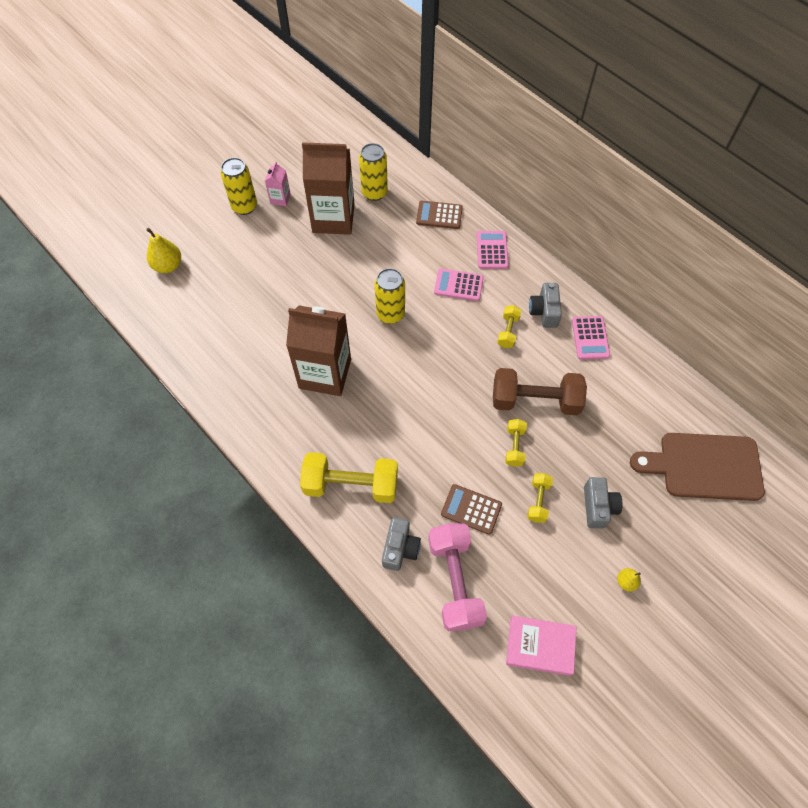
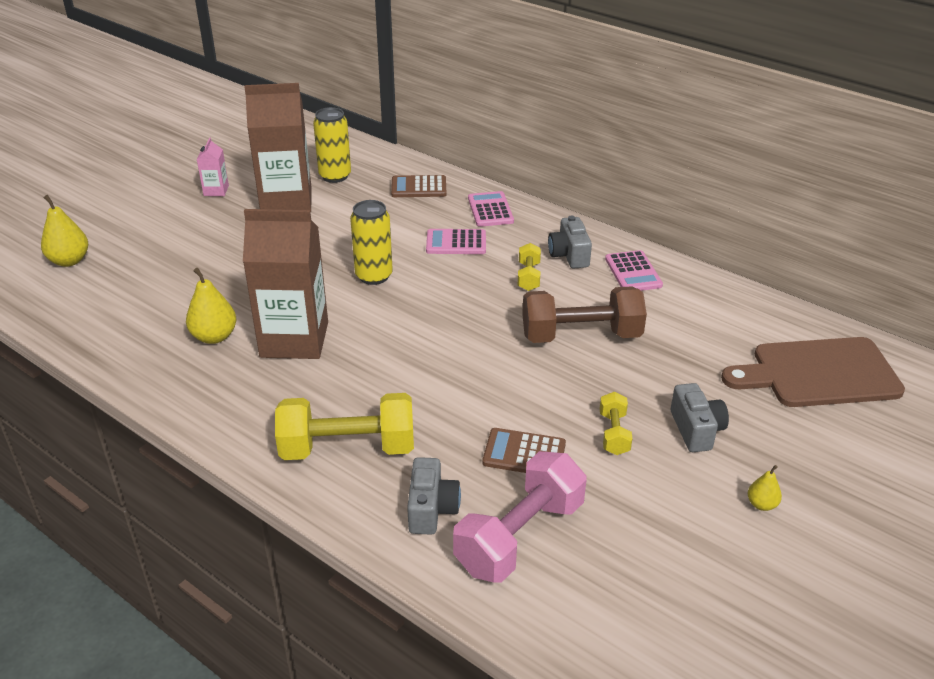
camera: 10 degrees left, 25 degrees down
(244, 206) = (170, 201): yellow can -> none
(268, 362) = (214, 336): none -> yellow pear
(455, 581) = (519, 536): pink dumbbell -> pink dumbbell turned 60 degrees clockwise
(514, 446) = (566, 382): yellow dumbbell -> none
(539, 646) = (664, 596): pink book -> none

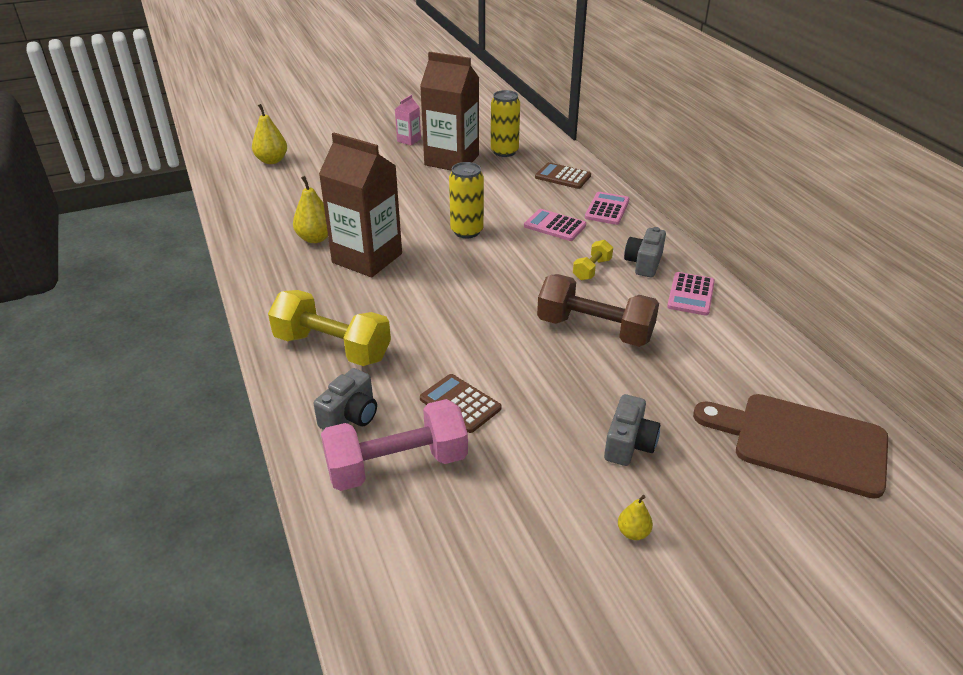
camera: 30 degrees right, 0 degrees up
(614, 433) = (550, 418): yellow dumbbell -> none

